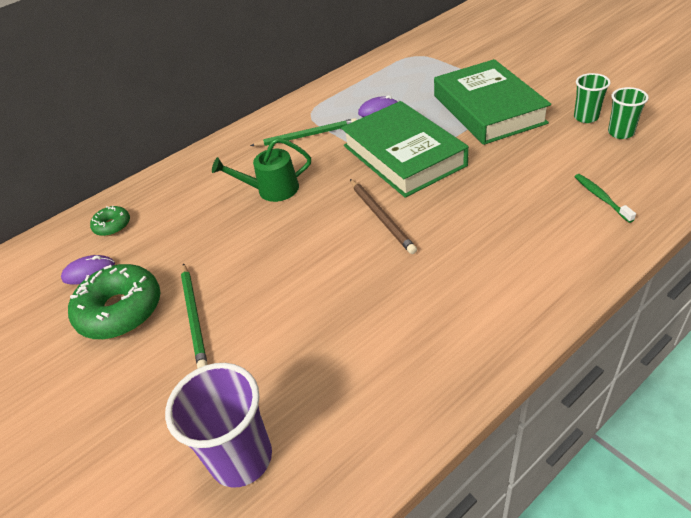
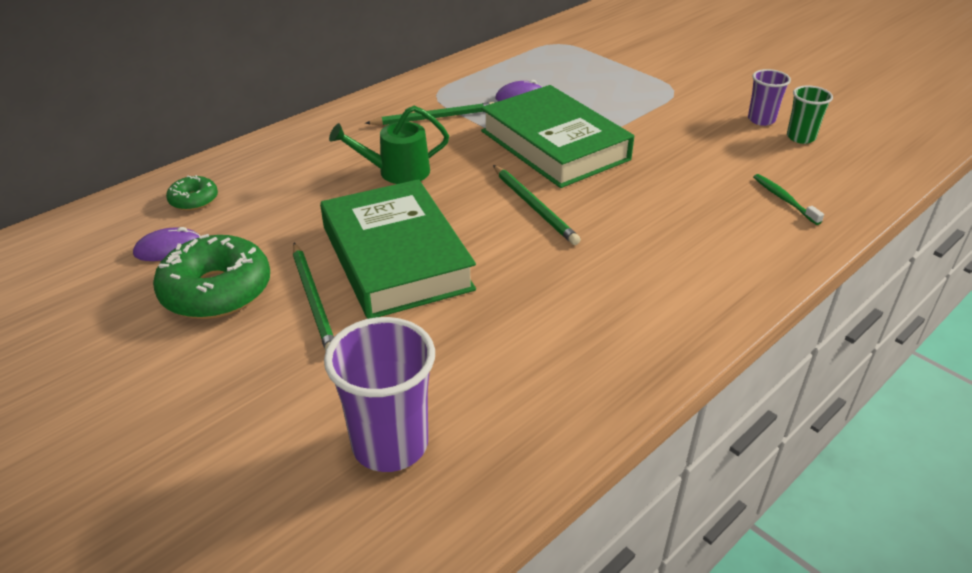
camera: 10 degrees left, 5 degrees down
(381, 217) = (534, 206): brown pencil -> green pencil
(488, 109) = (649, 104): green book -> green book (396, 258)
(586, 117) = (761, 120): green cup -> purple cup

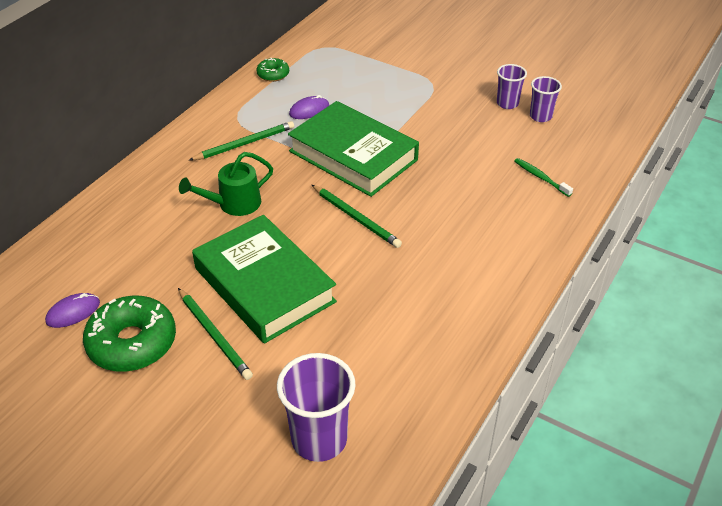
camera: 15 degrees left, 5 degrees up
(194, 200) = (72, 262): green donut -> green donut (273, 74)
(800, 137) = (540, 116): green cup -> purple cup

